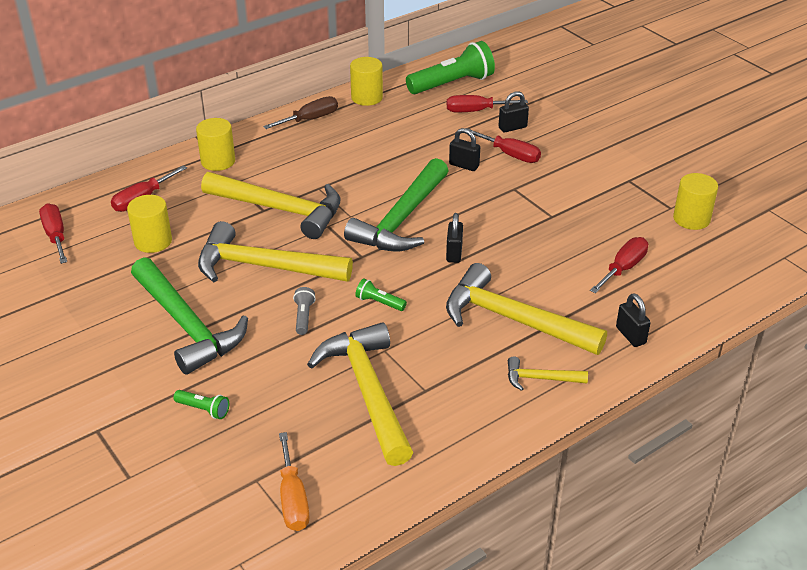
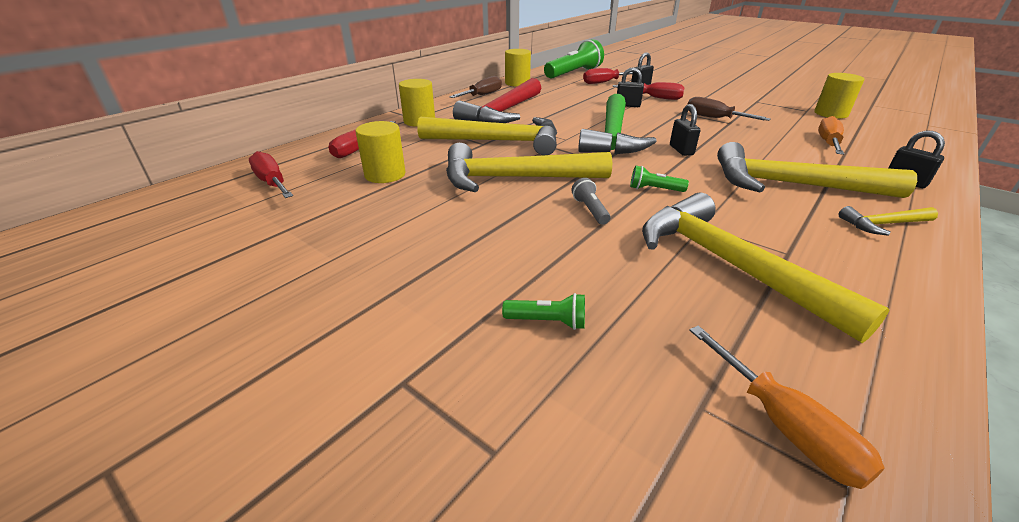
camera: 15 degrees left, 5 degrees down
(187, 325) = (465, 235): green hammer -> none
(313, 158) = (503, 112): none -> red hammer
(542, 205) = (714, 118): none -> brown screwdriver
(623, 268) = (828, 143): red screwdriver -> orange screwdriver

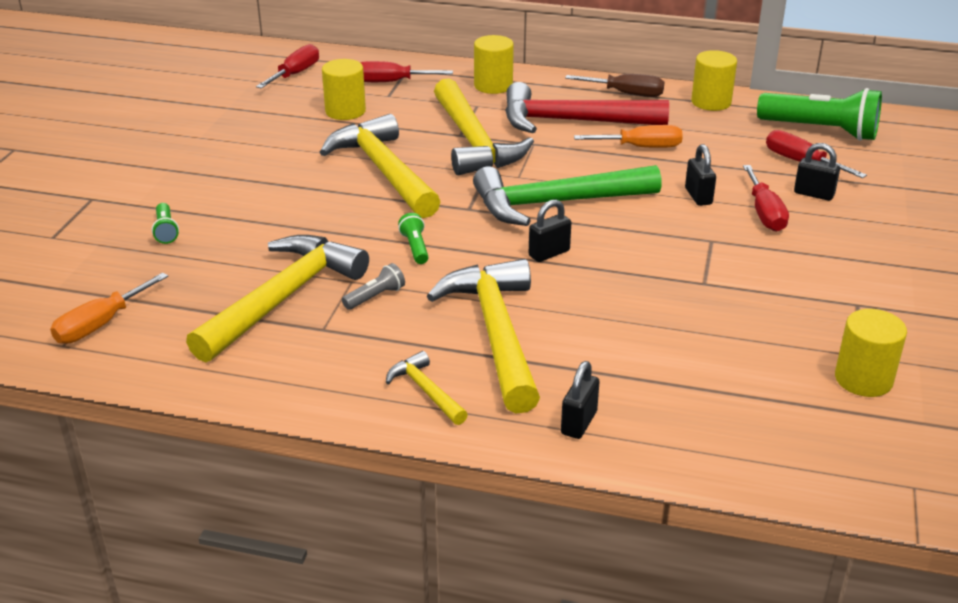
camera: 65 degrees right, 0 degrees up
(590, 210) = (342, 220): grey flashlight -> grey flashlight (375, 297)
(714, 118) = (712, 269): brown screwdriver -> none
(828, 143) = (689, 368): orange screwdriver -> orange screwdriver (641, 147)

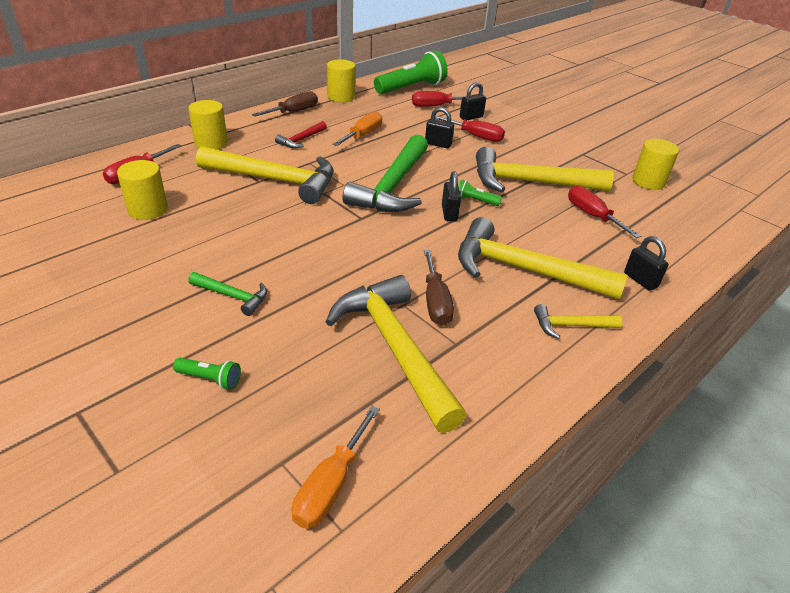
camera: 60 degrees left, 5 degrees up
(100, 324) = (330, 485): orange screwdriver -> orange screwdriver turned 45 degrees clockwise
(271, 198) = (233, 296): none -> green hammer
(295, 74) = (43, 207): red screwdriver -> red screwdriver (592, 215)
(375, 297) = (435, 301): grey flashlight -> brown screwdriver
(383, 171) = (264, 229): yellow hammer -> yellow hammer (530, 182)
(415, 247) = (387, 259): green flashlight -> green flashlight (475, 201)
(572, 121) = (301, 140): red hammer -> red hammer, size x0.46

